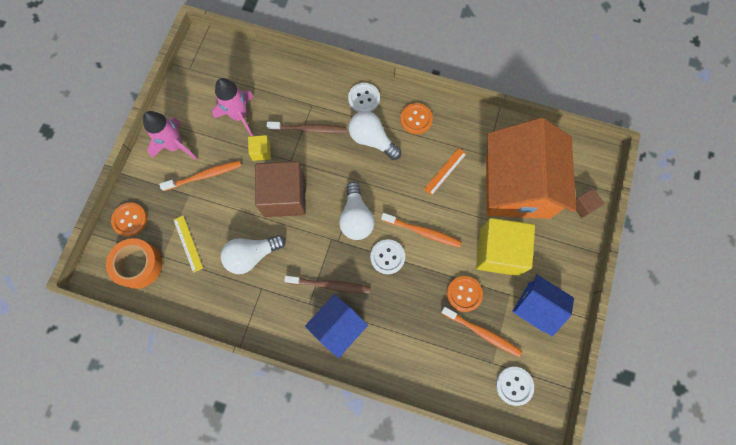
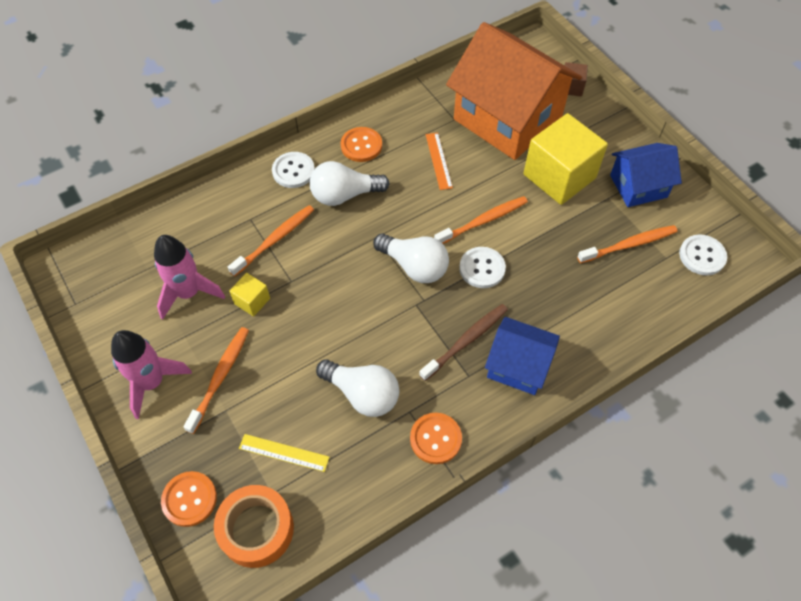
camera: 50 degrees left, 15 degrees down
(252, 255) = (362, 394): white light bulb -> white light bulb turned 75 degrees counterclockwise
(284, 196) = (326, 315): brown cube -> none
(309, 129) = (275, 239): brown toothbrush -> orange toothbrush
(337, 327) = (518, 366): blue house -> blue house turned 60 degrees counterclockwise
(464, 294) = (577, 232): orange button -> orange button (435, 439)

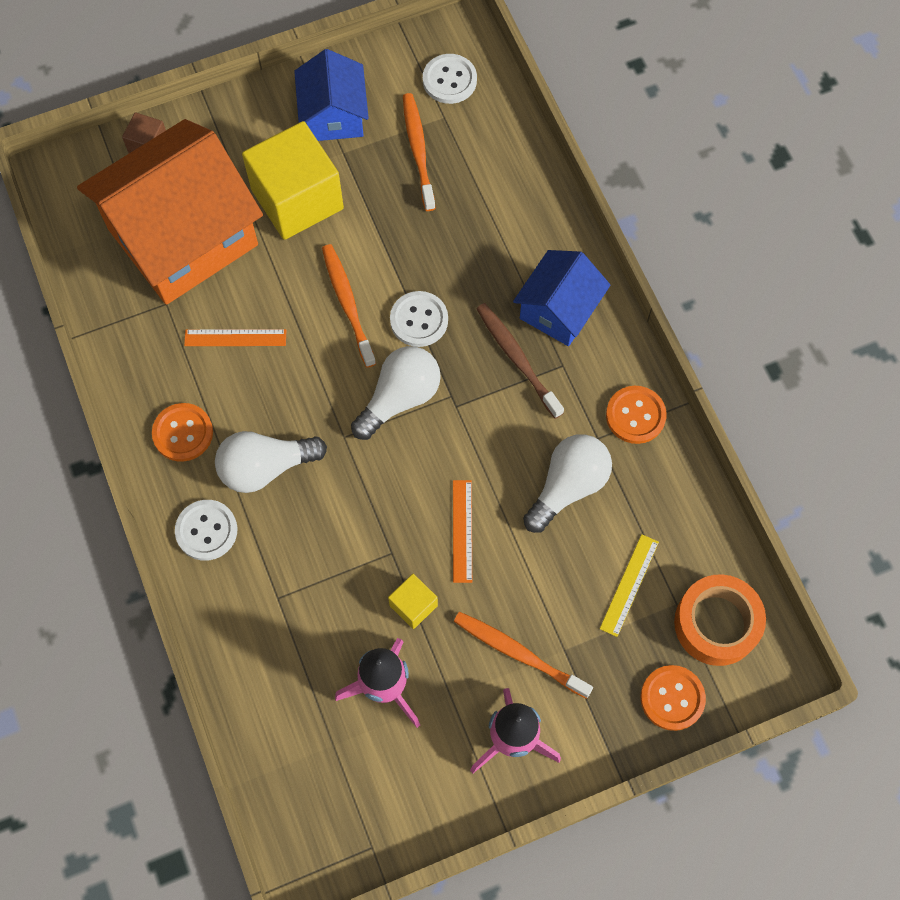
camera: 80 degrees left, 10 degrees up
(275, 239) = (321, 567): orange toothbrush -> none
(314, 324) = (462, 530): none -> orange ruler
(344, 195) = (265, 467): white light bulb -> white light bulb turned 75 degrees clockwise

